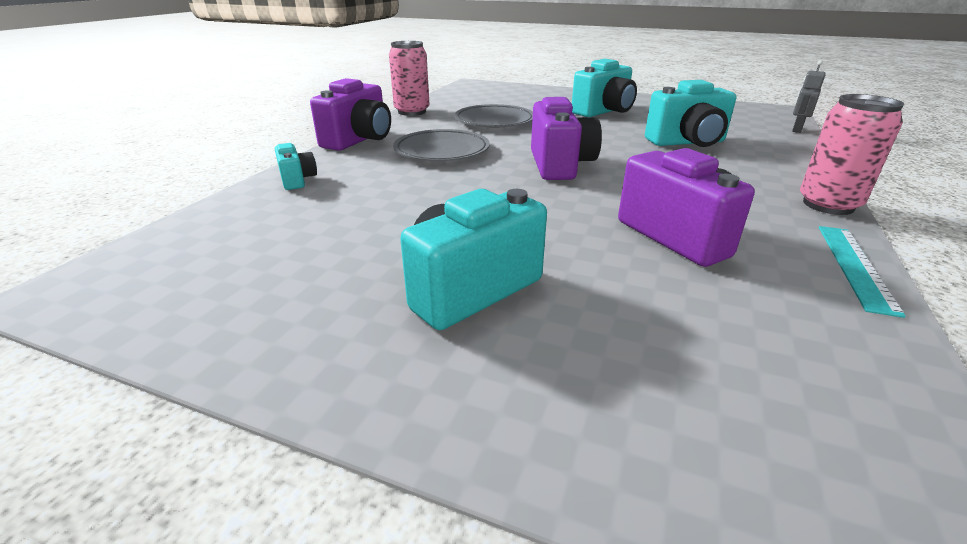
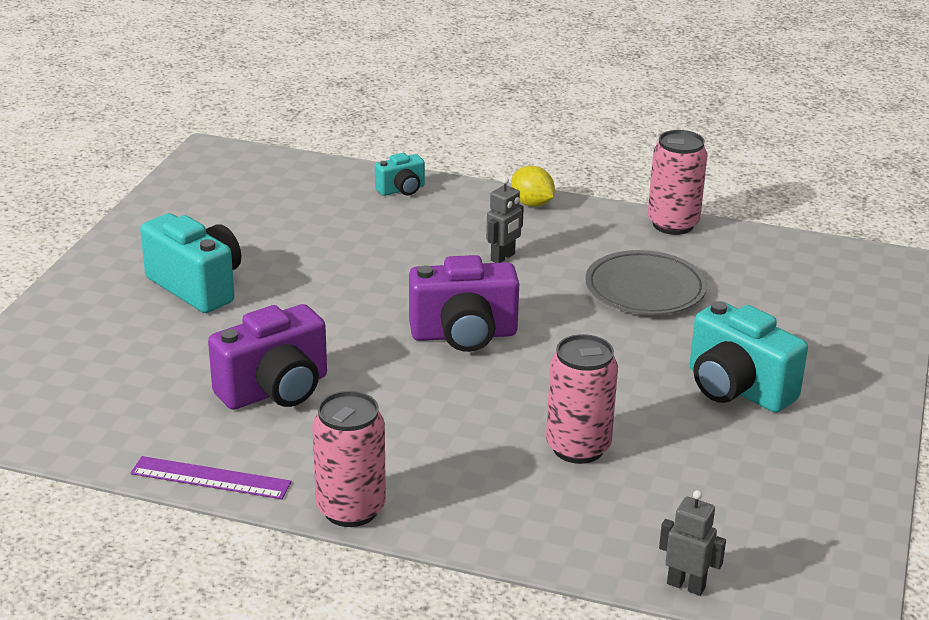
camera: 85 degrees right, 0 degrees up
(359, 140) = (532, 203): purple camera -> yellow lemon
(442, 151) = (503, 257): grey plate -> grey robot
(687, 143) = (578, 447): turquoise camera -> pink can
(855, 266) = (210, 478): turquoise ruler -> purple ruler

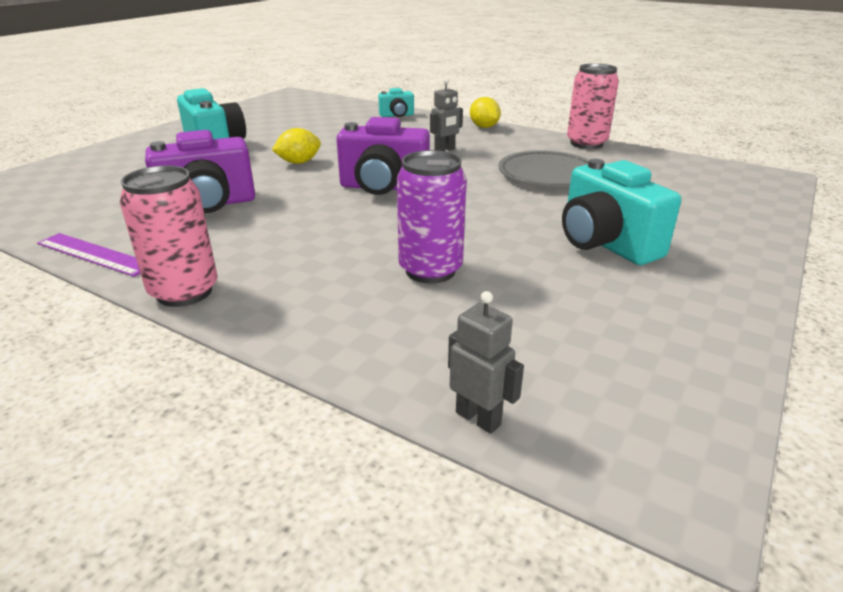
camera: 15 degrees right, 0 degrees up
(331, 303) = (299, 162): none -> yellow lemon
(578, 447) = (430, 270): pink can -> purple can

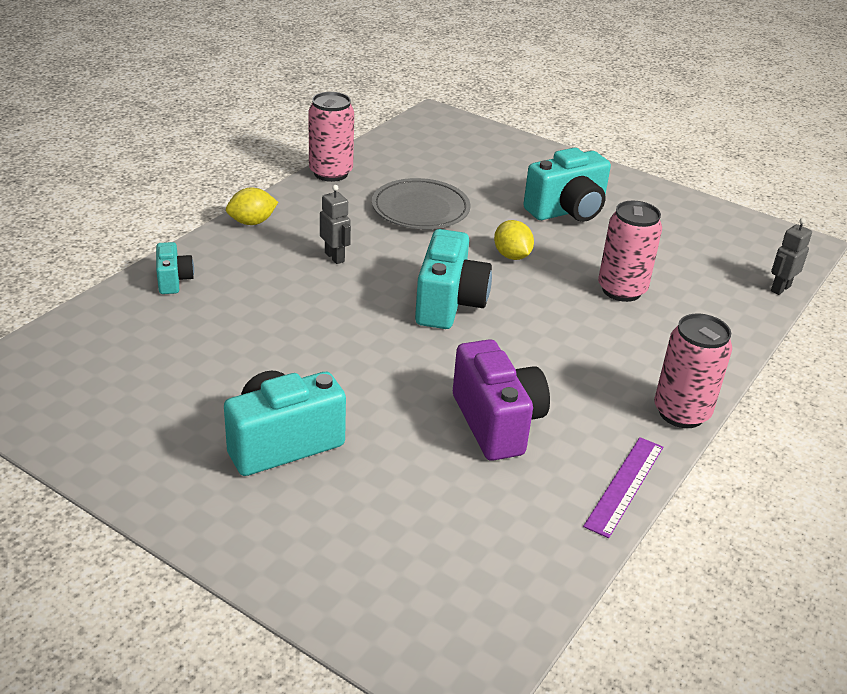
camera: 90 degrees left, 5 degrees up
(299, 162) = (362, 362): yellow lemon -> yellow lemon (511, 256)
(383, 187) = (449, 304): purple camera -> turquoise camera
(430, 270) = (621, 290): purple can -> pink can

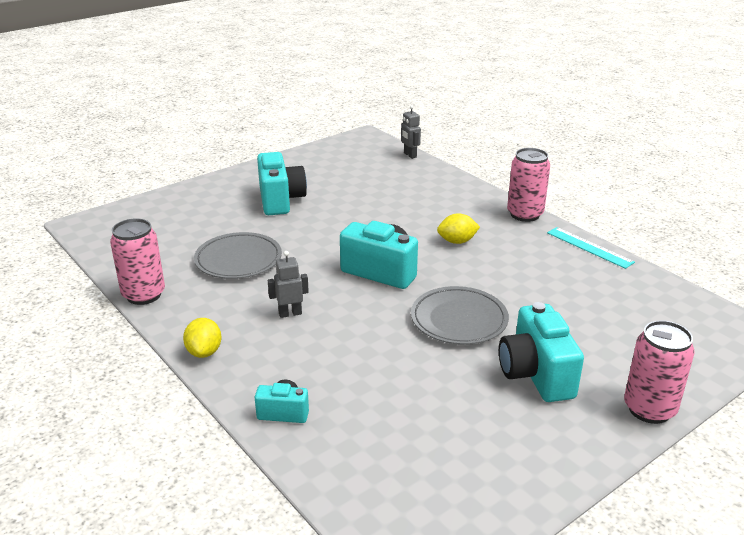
camera: 70 degrees left, 5 degrees down
(372, 373) = (459, 320): none -> grey plate
(497, 423) = (525, 278): purple camera -> none
(511, 256) = (329, 234): yellow lemon -> yellow lemon (457, 241)
(621, 290) = (391, 203): pink can -> pink can (649, 409)
(625, 485) = (589, 247): purple ruler -> turquoise ruler

